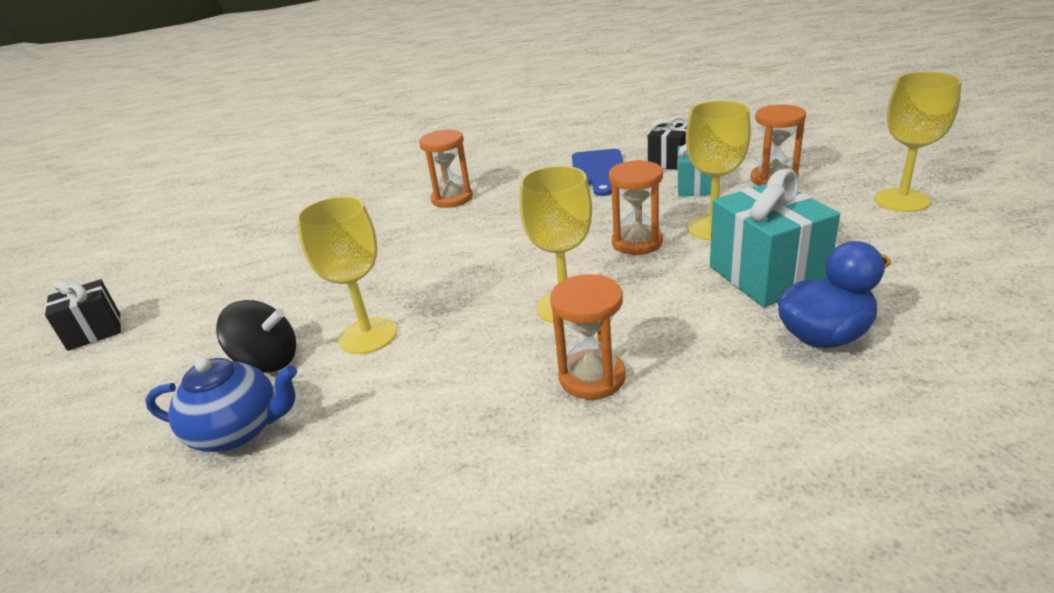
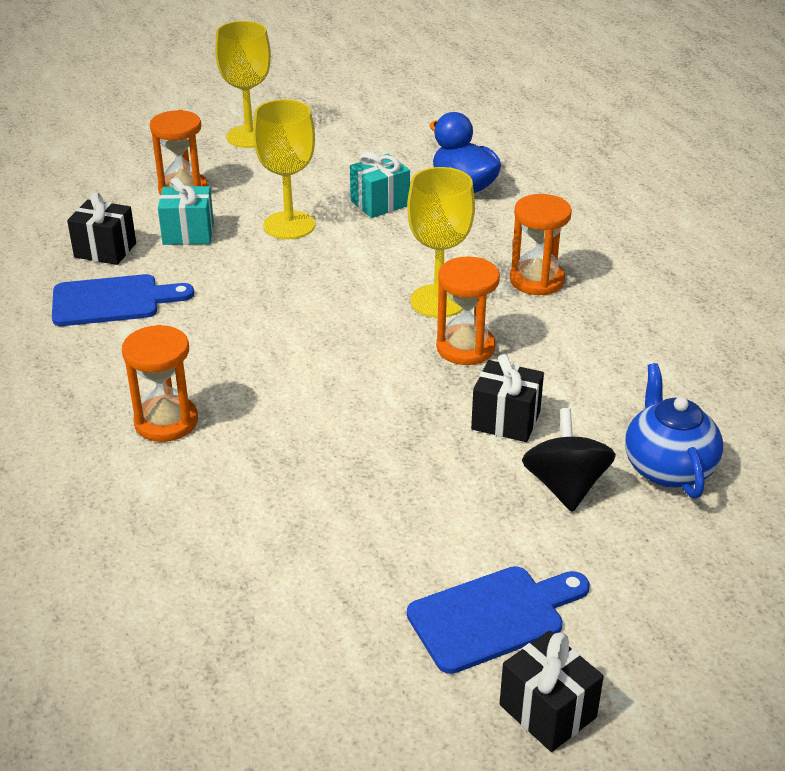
camera: 105 degrees left, 5 degrees up
(182, 315) = (493, 617): none -> blue cutting board
(368, 336) = (505, 420): yellow goblet -> black gift
(637, 242) = (315, 267): orange hourglass -> orange hourglass (465, 348)
(766, 275) = (380, 203): turquoise gift -> turquoise gift, size x0.60

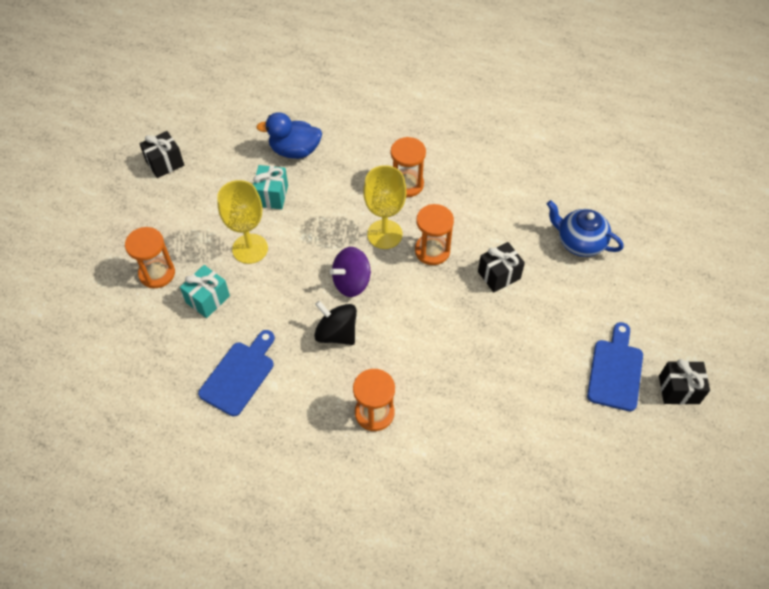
camera: 50 degrees left, 20 degrees up
(105, 250) = (182, 349): black gift -> black gift (165, 163)
(249, 136) = (133, 205): yellow goblet -> none
(335, 312) = (351, 282): none -> purple spinning top
(565, 486) = (560, 286): black spinning top -> black spinning top (336, 333)

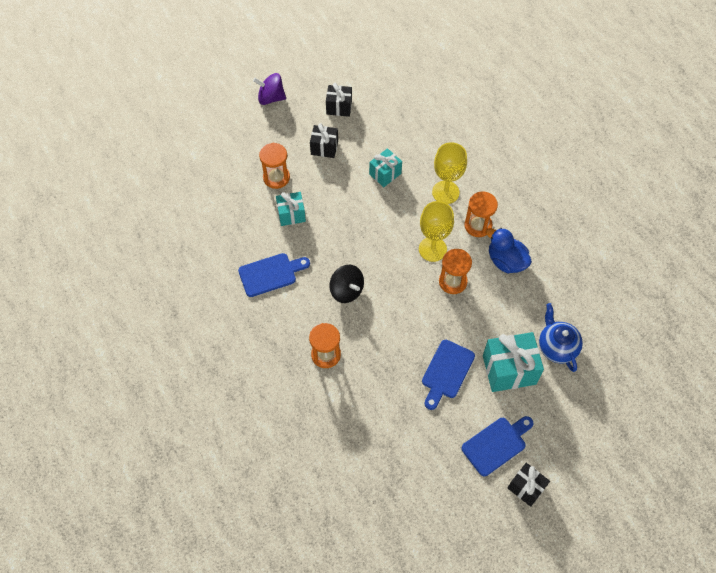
camera: 40 degrees right, 5 degrees up
(250, 249) = (342, 200): yellow goblet -> yellow goblet (445, 192)
(295, 151) = (426, 152): blue duck -> blue duck (506, 261)
(336, 333) = (346, 290): black spinning top -> black spinning top turned 150 degrees clockwise
(351, 282) = (384, 265): purple spinning top -> purple spinning top (271, 98)
(499, 275) = (481, 328): black gift -> black gift (324, 148)
(507, 339) = (446, 372): none -> blue cutting board
(559, 293) = (509, 369): none -> turquoise gift

